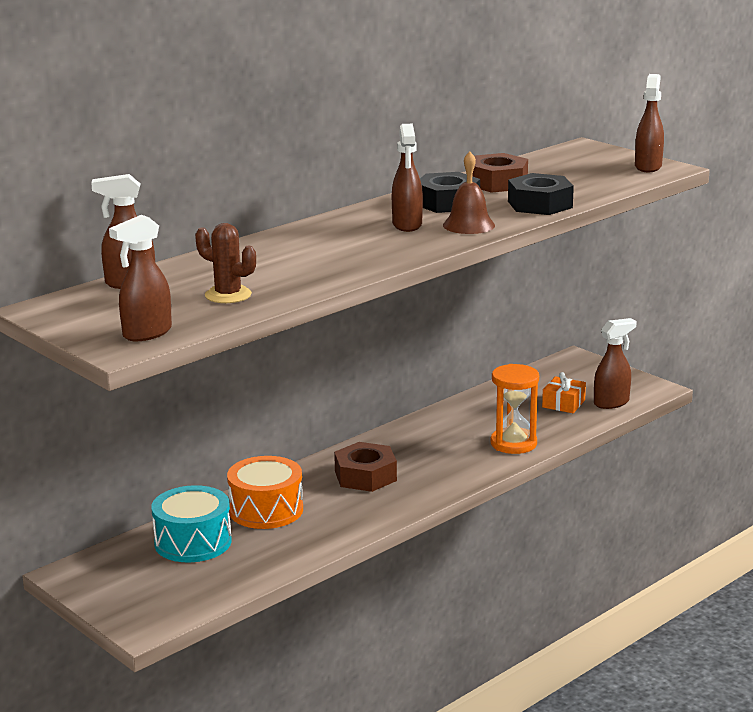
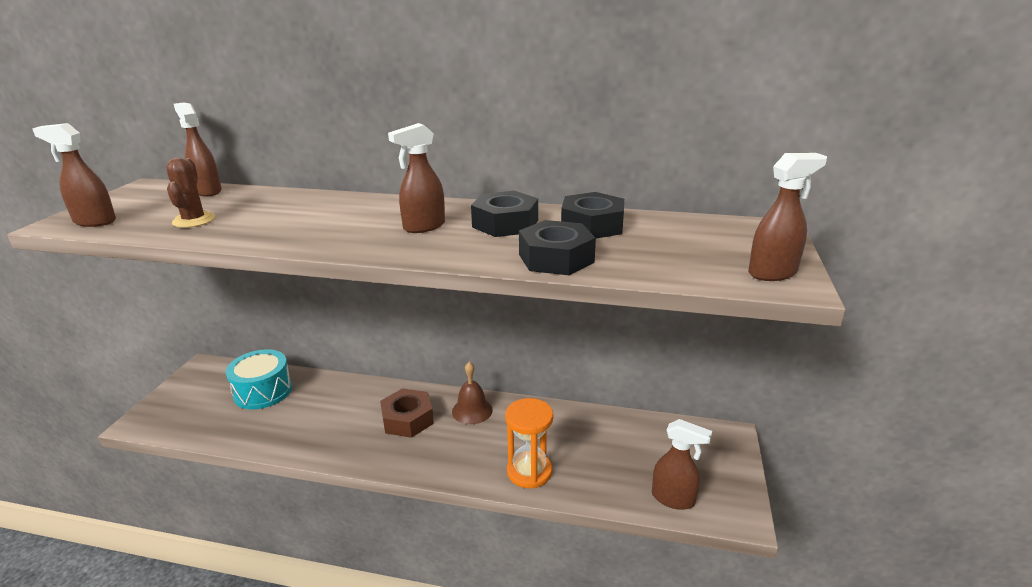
camera: 55 degrees right, 5 degrees up
(266, 510) = (325, 399): orange drum -> none
(469, 225) = (452, 247): brown bell -> brown bell (472, 410)
(497, 183) = (592, 225): brown nut -> black nut
(563, 404) = (635, 468): orange gift -> none

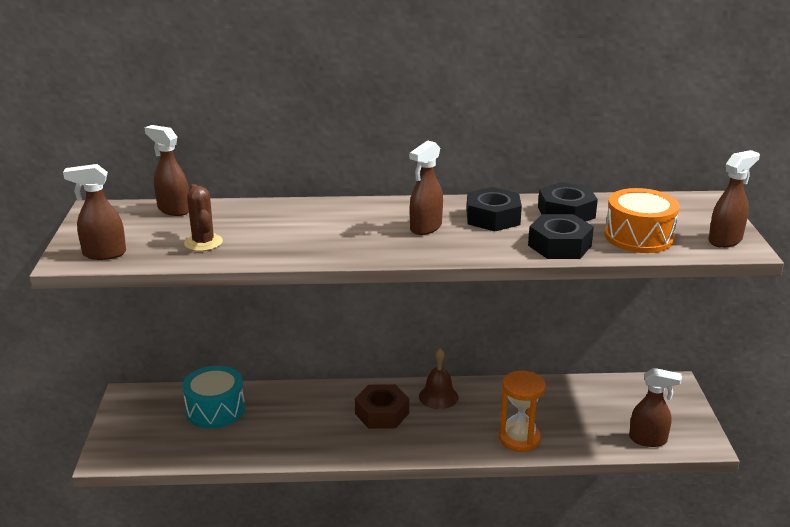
camera: 15 degrees left, 0 degrees up
(661, 258) = (639, 237): none -> orange drum

